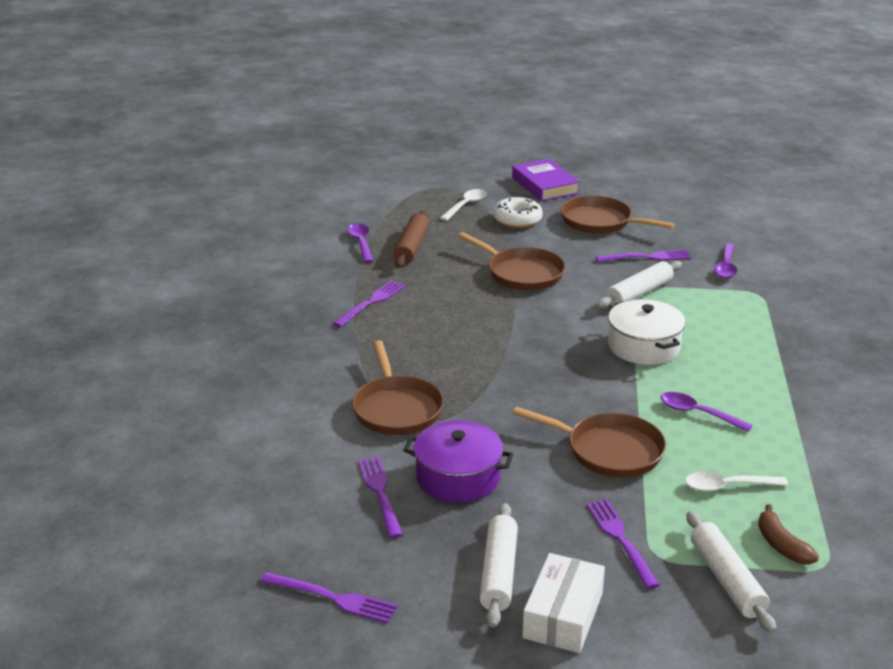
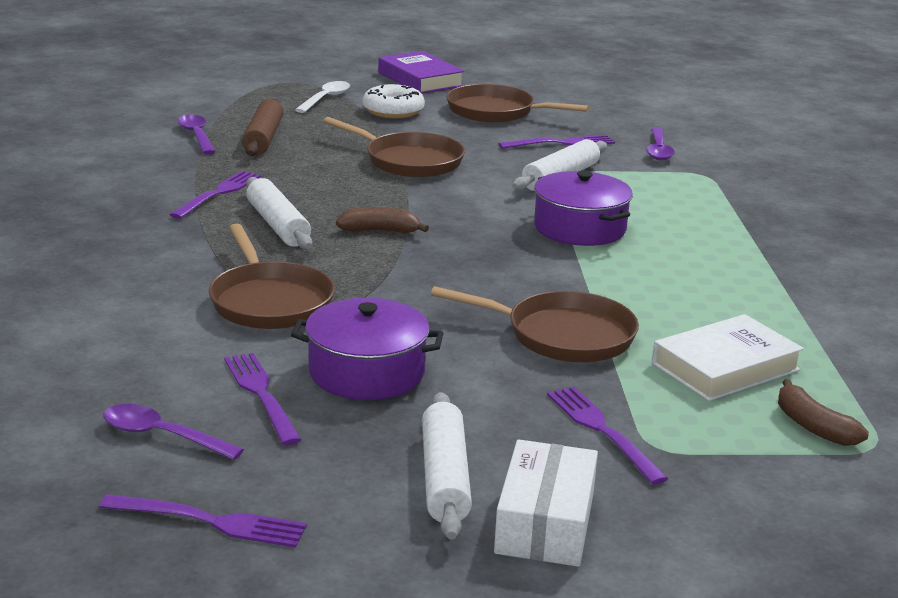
camera: 10 degrees left, 5 degrees down
(488, 344) = (380, 231): none -> brown banana
(643, 346) = (579, 228): white pot -> purple pot
(697, 413) = (665, 293): purple spoon -> purple spoon (162, 436)
(727, 486) = (725, 367): white spoon -> white book
(727, 580) = (755, 468): white rolling pin -> white rolling pin (278, 225)

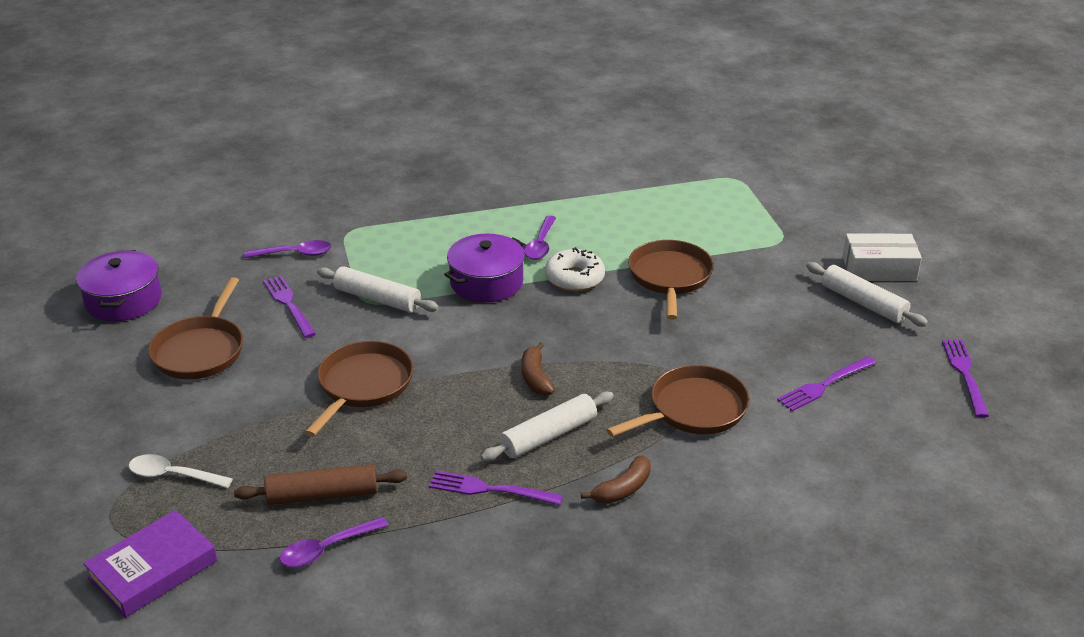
camera: 100 degrees left, 10 degrees up
(162, 436) = (900, 414): purple spoon -> purple spoon (540, 244)
(367, 372) = (768, 347): purple pot -> purple pot (123, 300)
(393, 111) = (210, 418): white donut -> white donut (574, 278)
(420, 79) = (89, 415): purple book -> purple book (153, 569)
(444, 477) = (863, 303): white rolling pin -> white rolling pin turned 60 degrees clockwise
(601, 430) = (777, 257): purple fork -> none
(725, 367) = (676, 220): white book -> none
(813, 426) = (727, 194): brown banana -> brown banana (622, 489)

